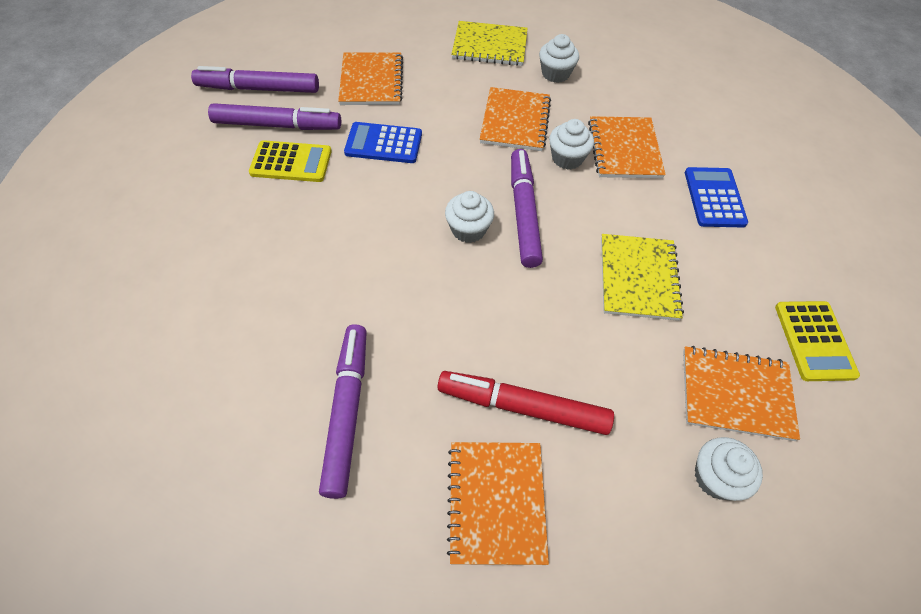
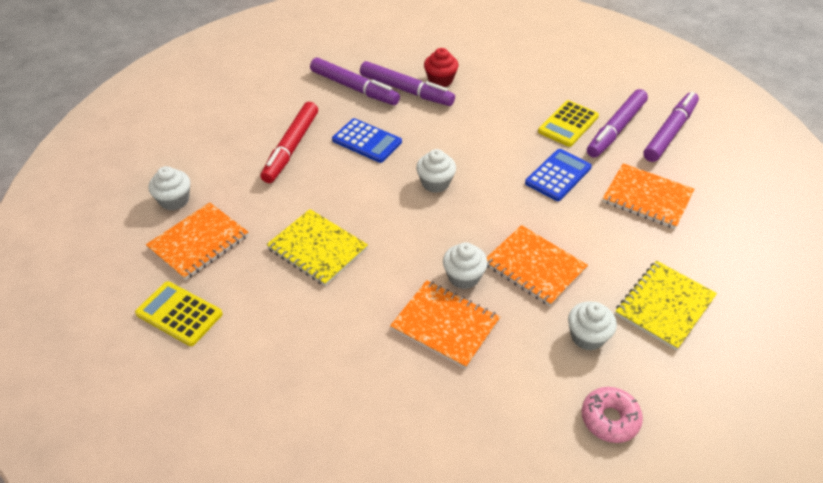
camera: 125 degrees right, 10 degrees down
(268, 315) = (440, 80): none -> red cupcake
(496, 502) = (257, 117): orange notebook -> none
(523, 213) = (427, 219): purple marker -> purple marker (406, 90)
(523, 407) = (291, 148): red marker -> red marker turned 150 degrees clockwise
(610, 47) = (609, 419): none -> pink donut
(714, 198) = (341, 353): blue calculator -> blue calculator (367, 141)

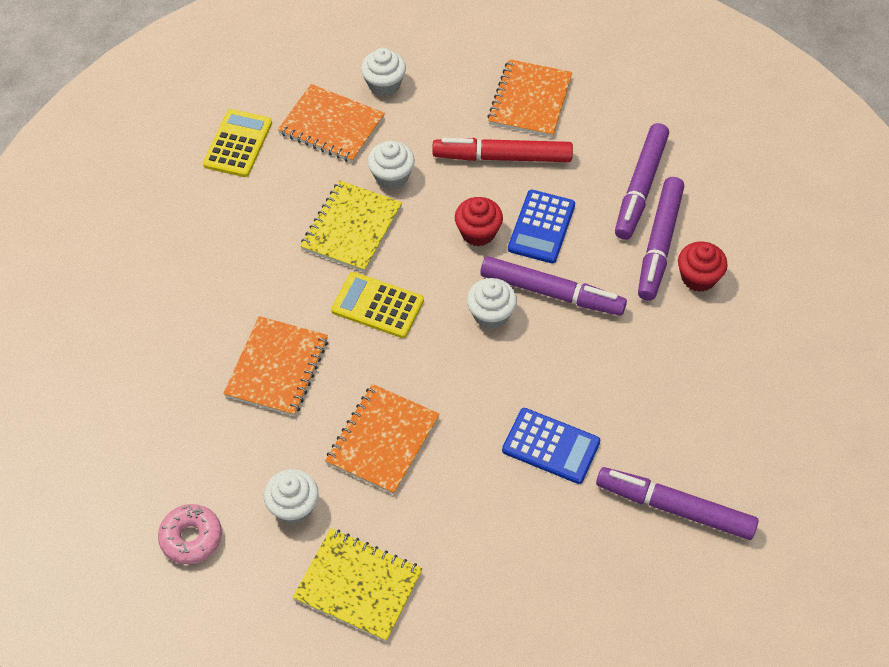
camera: 75 degrees right, 10 degrees up
(356, 175) = (478, 232): none -> red cupcake
(463, 277) = (348, 372): white cupcake -> white cupcake (391, 176)
(568, 124) = (663, 446): yellow calculator -> yellow calculator (377, 306)
(647, 197) = (543, 557): orange notebook -> orange notebook (530, 100)
(669, 132) = (695, 580): purple marker -> purple marker (551, 292)

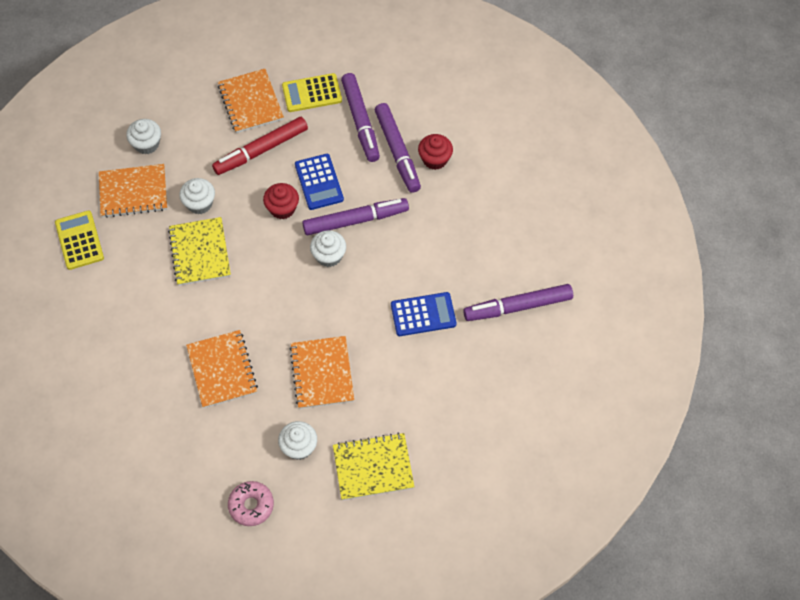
camera: 35 degrees left, 5 degrees up
(377, 306) = (255, 292): yellow calculator -> yellow calculator (312, 93)

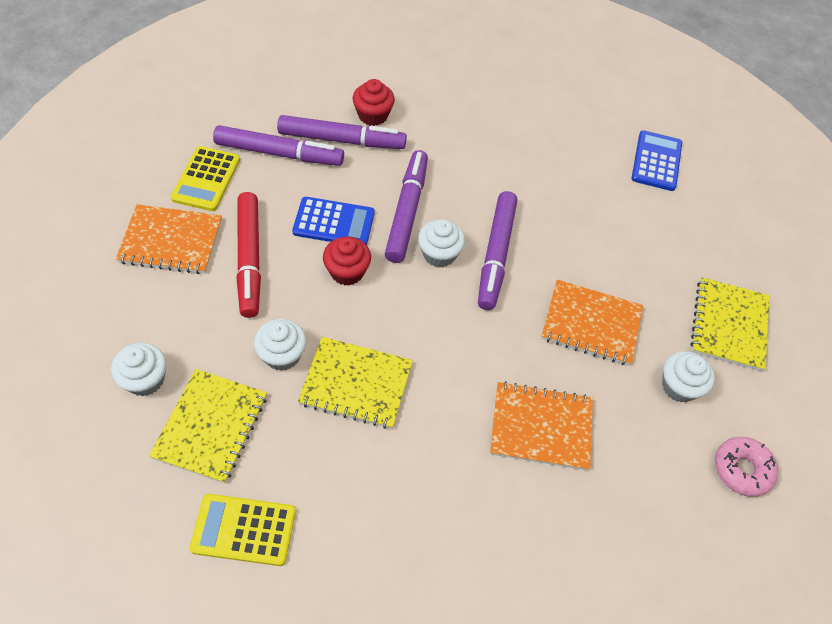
camera: 70 degrees left, 5 degrees down
(133, 192) = (210, 426): orange notebook -> yellow notebook
(423, 314) = (558, 204): blue calculator -> blue calculator (656, 161)
(518, 307) = (586, 129): purple marker -> purple marker (496, 255)

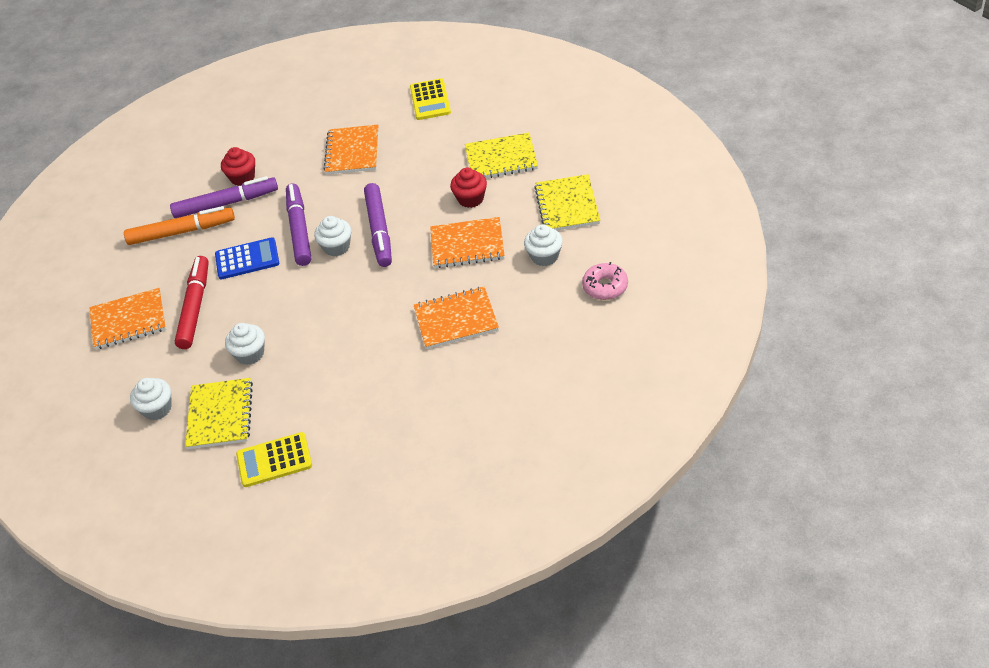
camera: 10 degrees left, 10 degrees down
(206, 179) = (133, 271): yellow calculator -> yellow calculator (430, 100)
(249, 259) = (195, 307): red marker -> red marker turned 150 degrees counterclockwise
(279, 153) = (181, 232): purple marker -> orange marker
(347, 271) = (272, 285): red cupcake -> red cupcake (470, 199)
(356, 384) = (312, 348): yellow notebook -> yellow notebook (501, 158)
(504, 137) = (352, 151): none -> orange notebook
(656, 161) = (476, 121): blue calculator -> none

